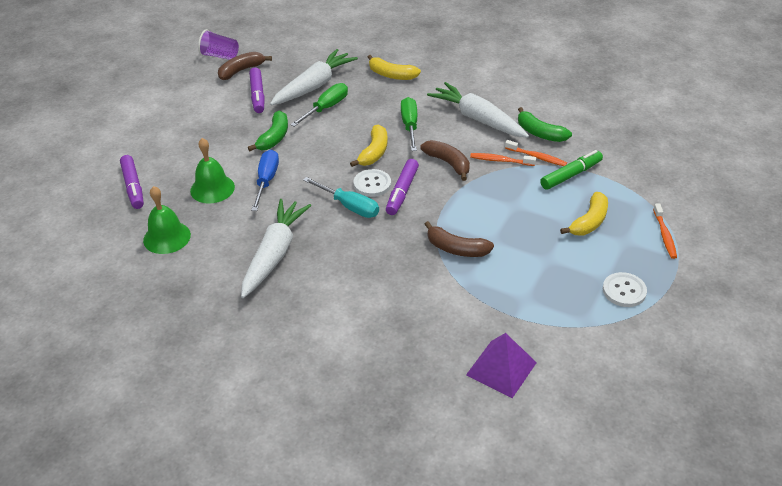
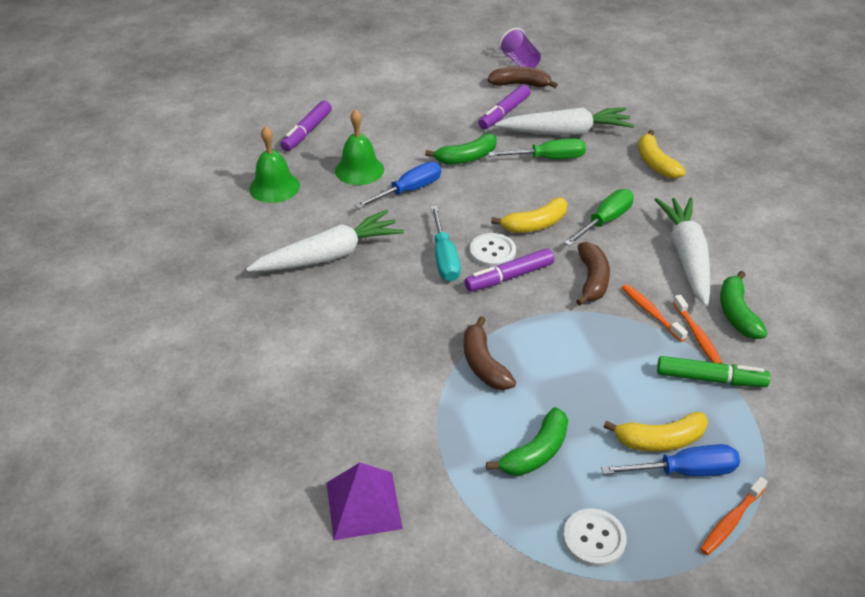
camera: 45 degrees right, 0 degrees up
(544, 273) = (536, 452): none -> green banana
(618, 228) = (685, 471): none -> blue screwdriver

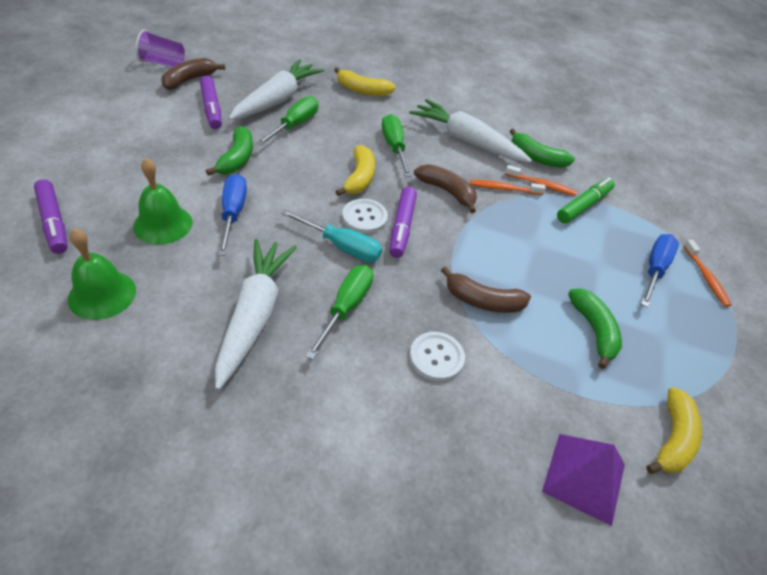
camera: 60 degrees left, 5 degrees up
(386, 293) = (346, 307): none -> green screwdriver
(594, 539) = (690, 352): white button -> white button (436, 357)
(660, 440) = (621, 262): yellow banana -> yellow banana (672, 439)

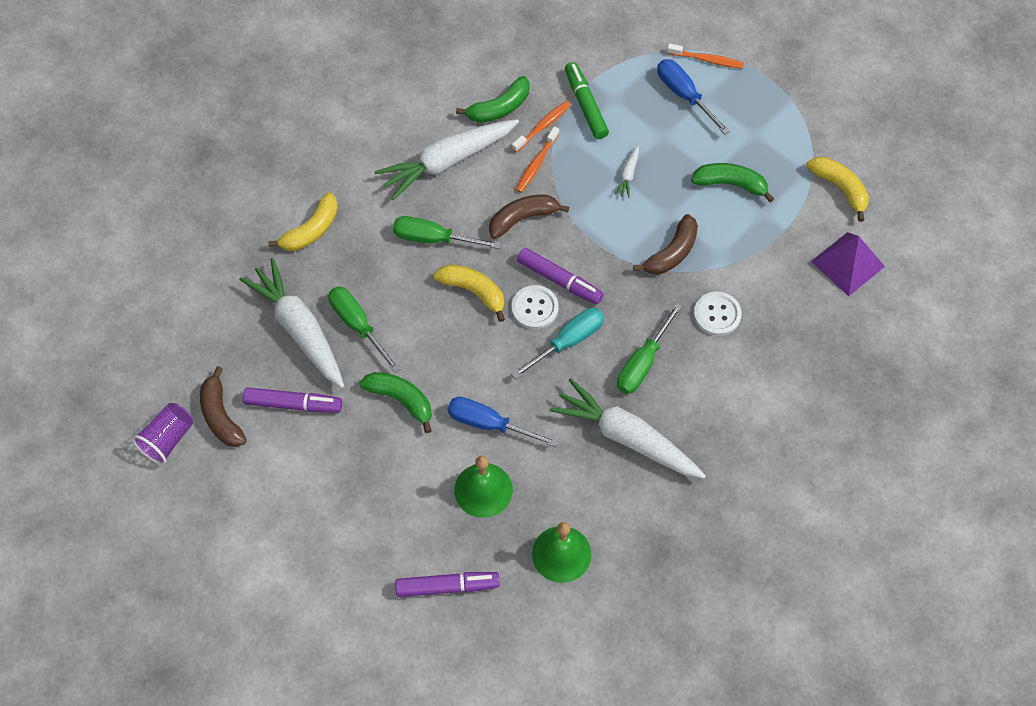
camera: 60 degrees left, 15 degrees up
(346, 307) = (643, 363): green screwdriver -> green screwdriver turned 105 degrees counterclockwise
(540, 249) = (628, 175): none -> white carrot

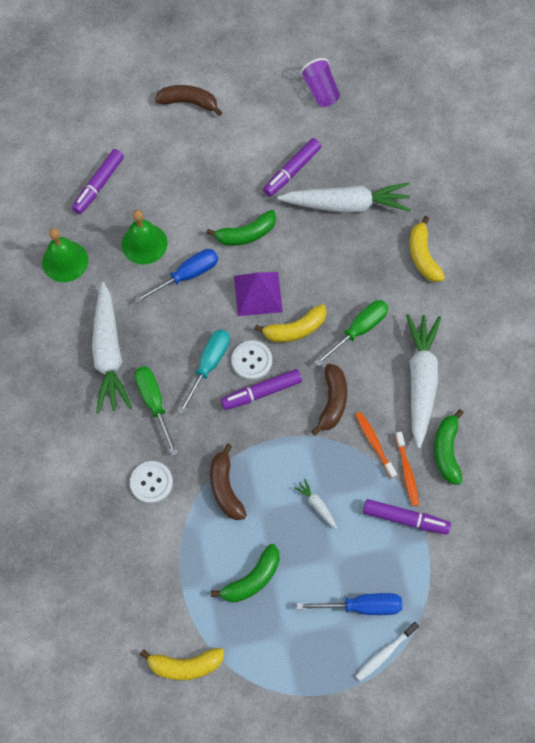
camera: 125 degrees right, 5 degrees up
(220, 416) = (315, 127): brown banana -> brown banana (189, 102)
(357, 325) = (323, 241): green screwdriver -> none
(568, 341) = (209, 365): turquoise screwdriver -> turquoise screwdriver turned 150 degrees counterclockwise
(585, 105) = (405, 519): green marker -> purple marker
(627, 437) = (109, 354): white carrot -> white carrot turned 105 degrees clockwise
(707, 60) = (385, 653): orange toothbrush -> white toothbrush
(847, 264) = (117, 615): purple pyramid -> purple pyramid (258, 293)

